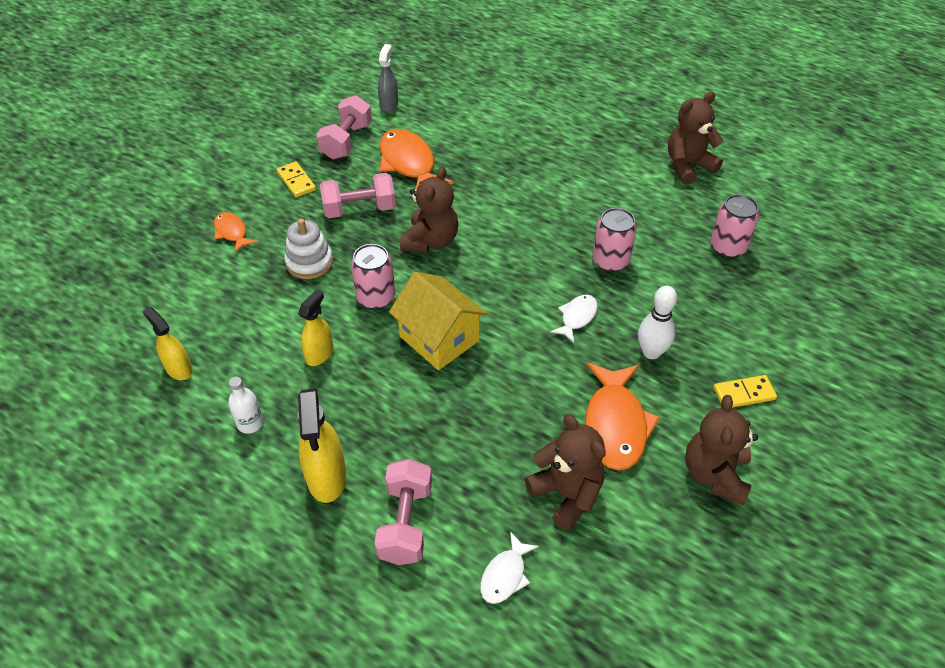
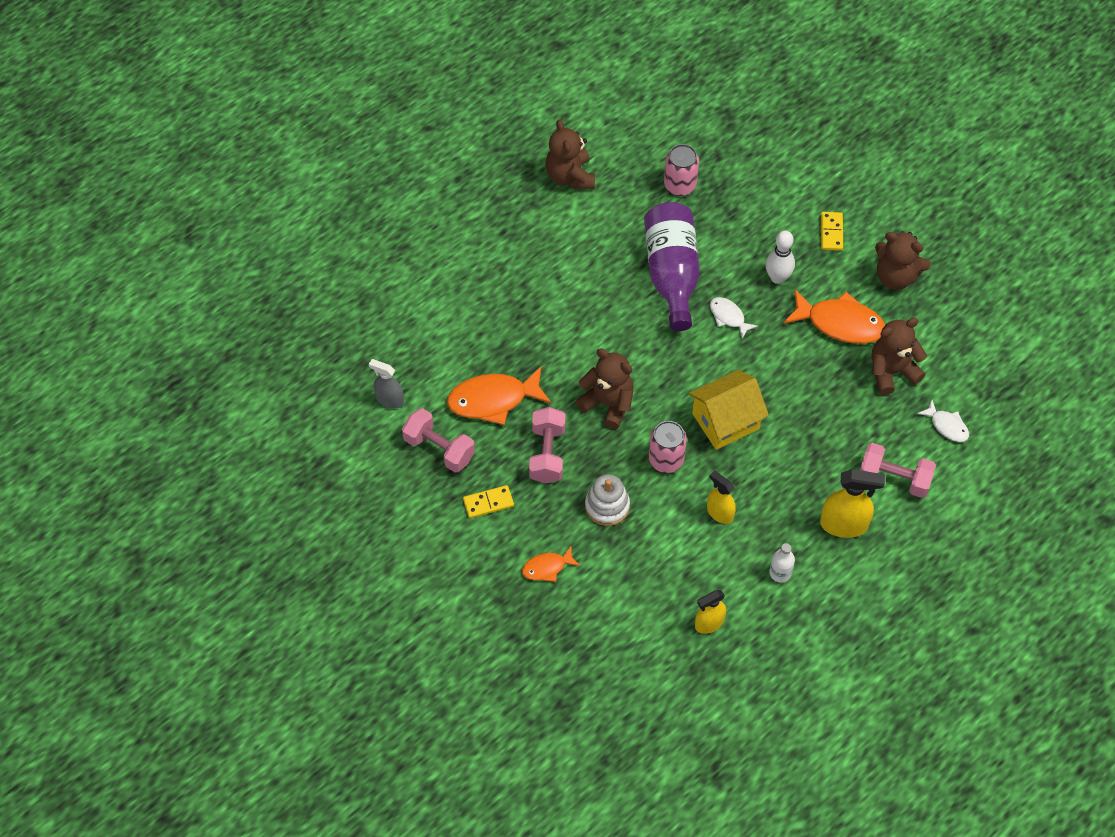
camera: 75 degrees left, 10 degrees up
(610, 261) = (672, 274): pink can -> purple bottle

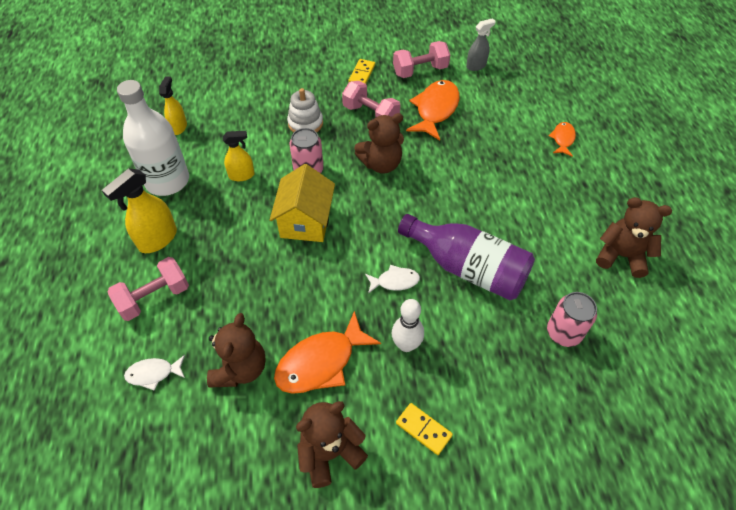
camera: 125 degrees right, 5 degrees down
(547, 567) = (293, 77): orange fish -> orange fish (562, 139)
(780, 573) = (167, 181): white bottle -> white bottle, size x2.38

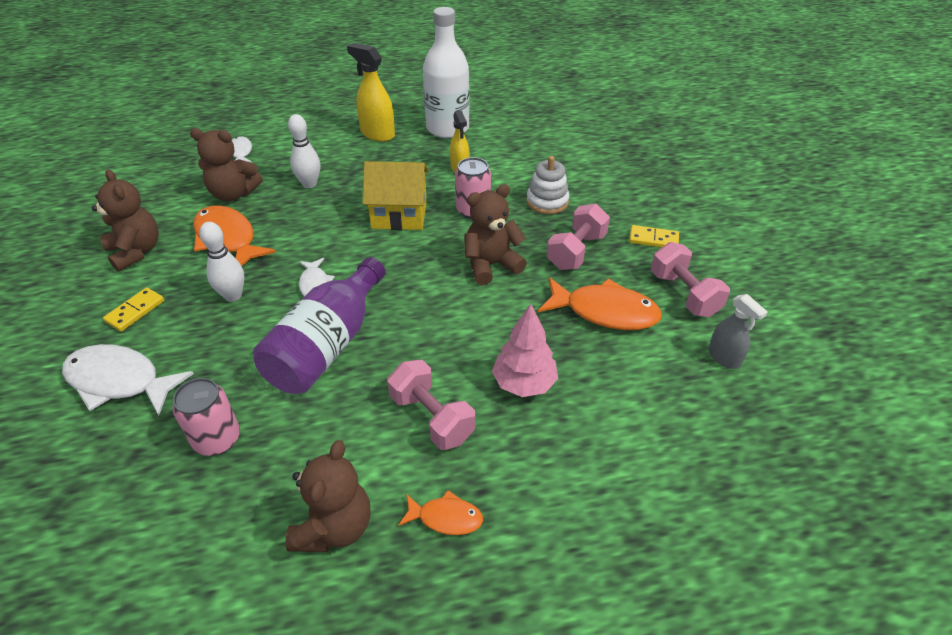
camera: 85 degrees right, 10 degrees down
(154, 297) = (314, 142): pink dumbbell -> pink dumbbell (432, 418)
(179, 127) = (521, 124): yellow spray bottle -> none
(238, 296) = (309, 184): none -> white bowling pin
(381, 164) = (491, 265): brown teddy bear -> brown teddy bear turned 90 degrees clockwise
(501, 157) = (524, 383): none -> pink tree
(512, 420) = (119, 381): none -> white fish
(562, 139) = (580, 467): orange fish -> orange fish (445, 518)

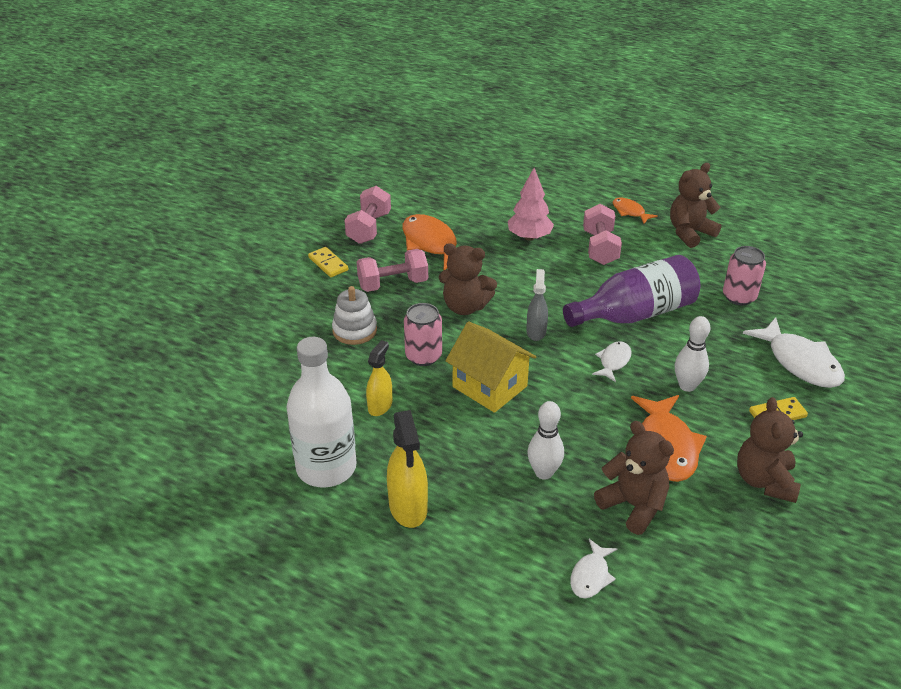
camera: 140 degrees left, 5 degrees down
(724, 357) = (402, 195): grey spray bottle -> grey spray bottle (536, 332)

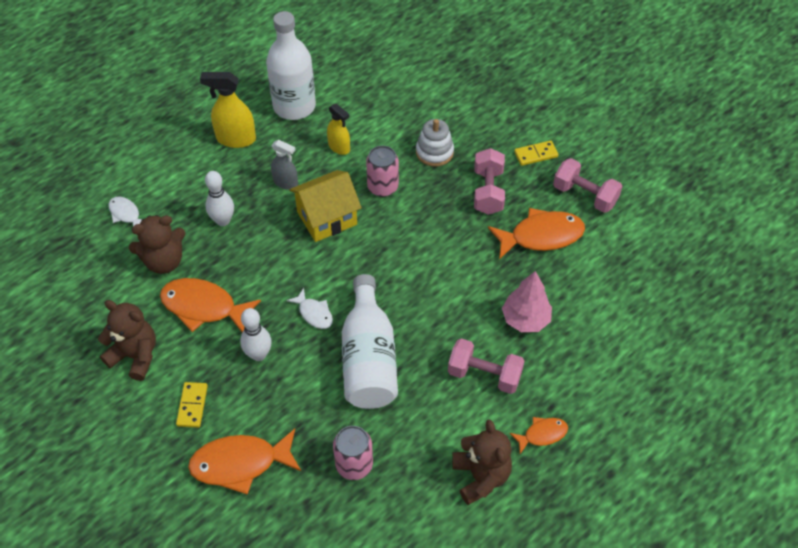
camera: 110 degrees right, 15 degrees up
(465, 307) = (434, 233): brown teddy bear -> none
(536, 332) = (378, 272): grey spray bottle -> grey spray bottle (285, 183)
(634, 314) = (369, 358): purple bottle -> white bottle
(800, 362) = (240, 463): white fish -> orange fish

